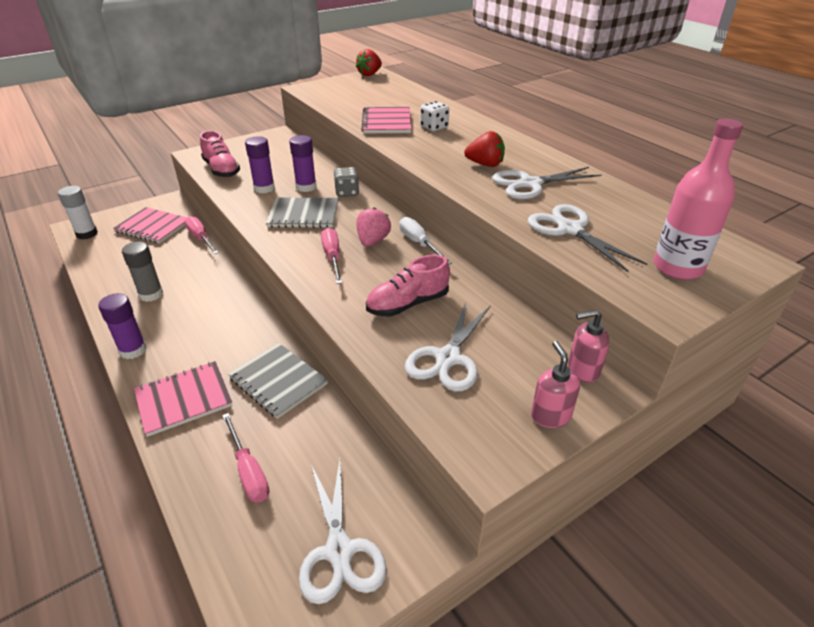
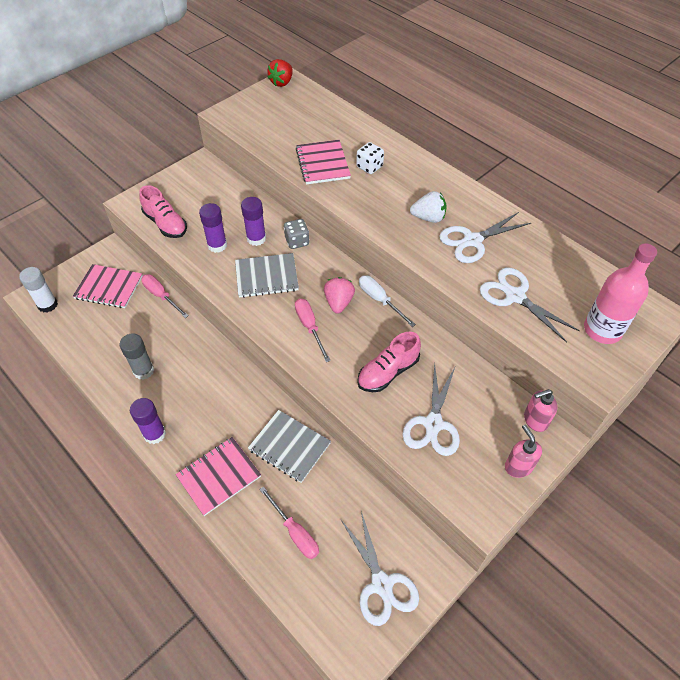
camera: 10 degrees left, 15 degrees up
(485, 164) = (428, 218): red strawberry -> white strawberry

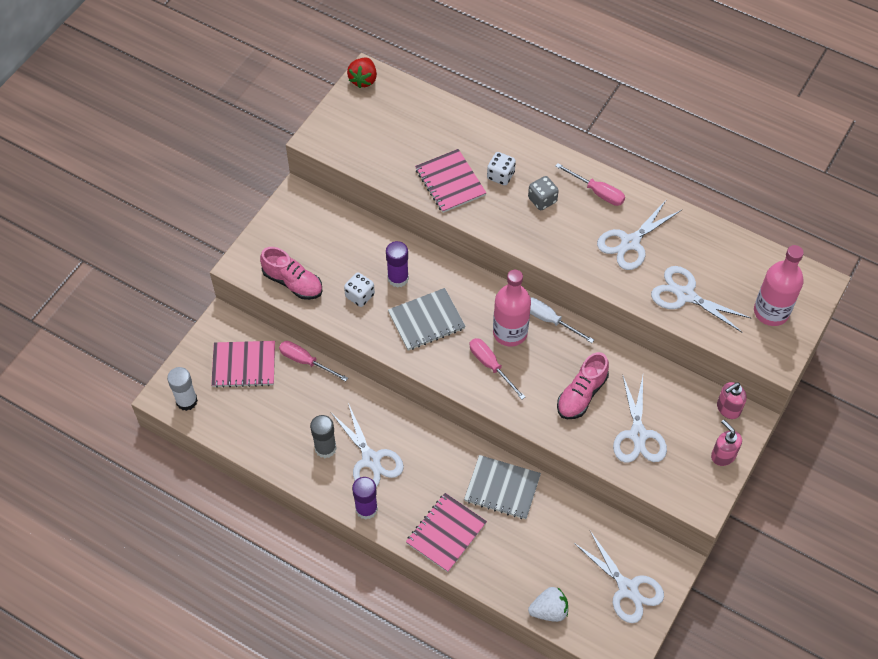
camera: 15 degrees left, 5 degrees up
(179, 390) = (371, 459): none -> white scissors
(217, 245) = (360, 296): purple glue stick -> white dice
(295, 532) = (536, 565): pink screwdriver -> pink screwdriver (597, 192)
(297, 241) = (442, 272): grey dice -> grey dice (542, 200)
(338, 302) = (510, 332): pink strawberry -> pink bottle
(428, 218) = (580, 225): white strawberry -> white strawberry (549, 610)

